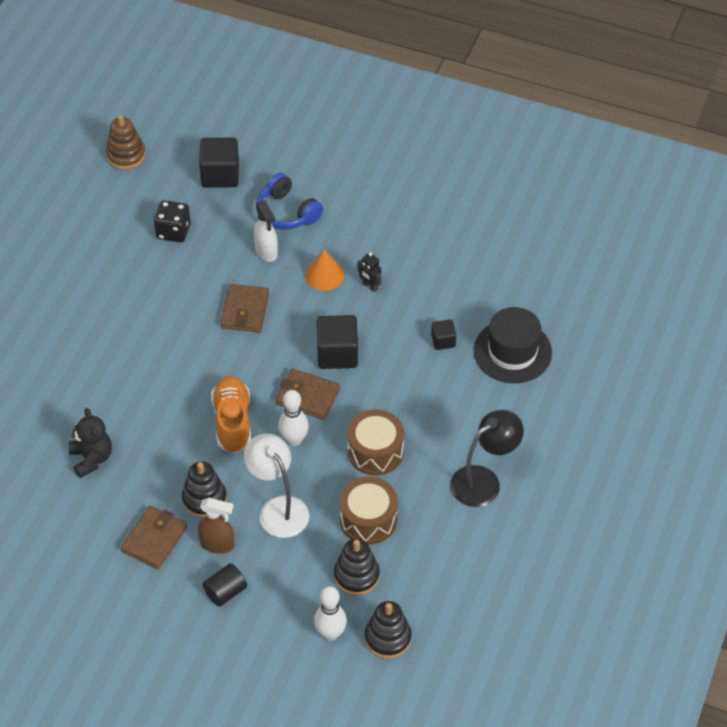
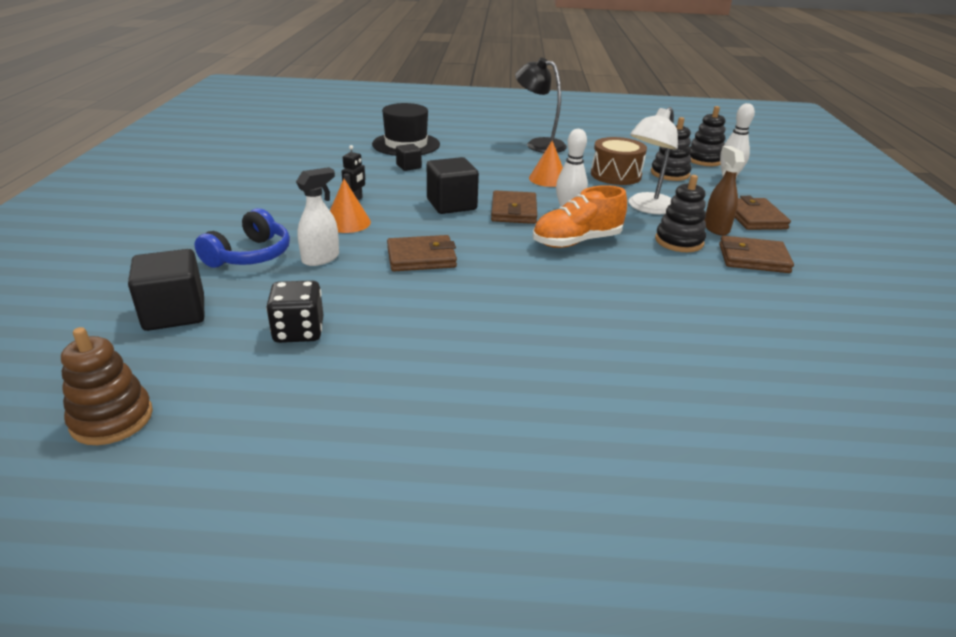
camera: 110 degrees left, 20 degrees down
(91, 458) = (710, 316): black teddy bear -> none
(225, 592) = (754, 218): black cylinder -> brown wallet
(375, 451) = (548, 179): brown drum -> orange cone

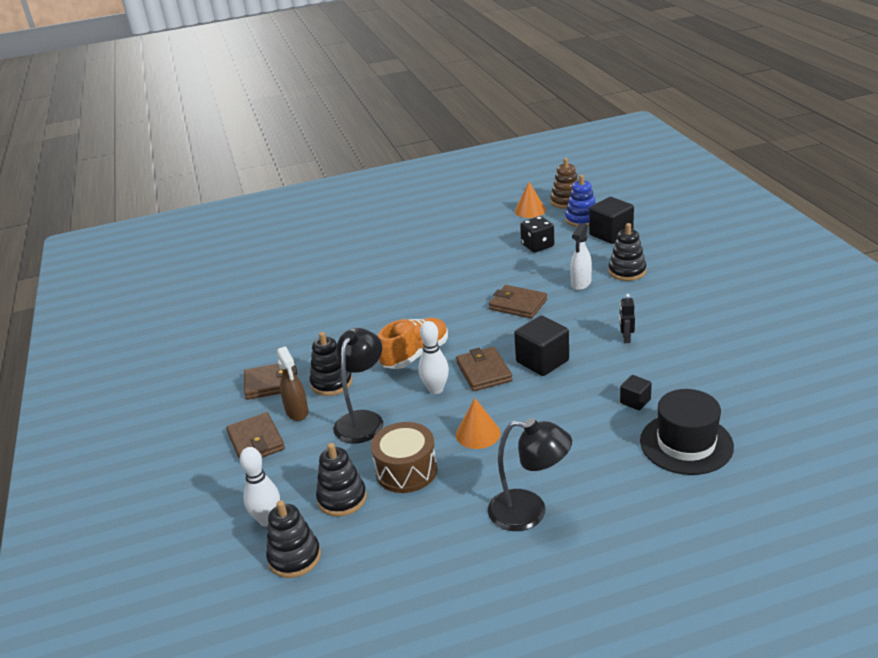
camera: 165 degrees right, 0 degrees up
(163, 359) = (581, 219): none -> blue stacking toy
(250, 255) = (627, 271): blue headphones -> black stacking toy
(347, 222) = (602, 315): orange cone -> orange cone (530, 210)
(421, 257) = (518, 305): brown wallet -> brown wallet turned 60 degrees clockwise
(647, 208) = (363, 420): white lamp -> black lamp

